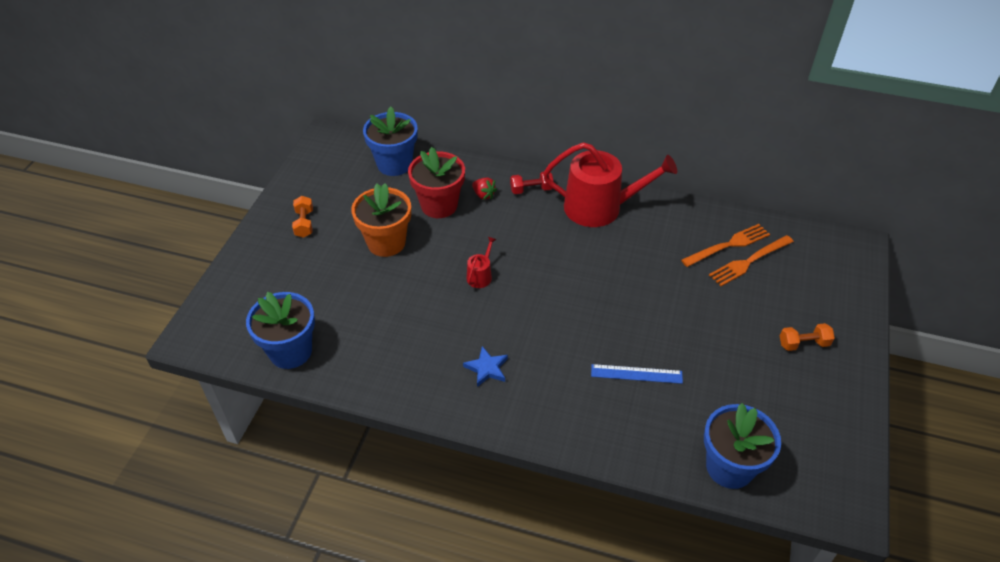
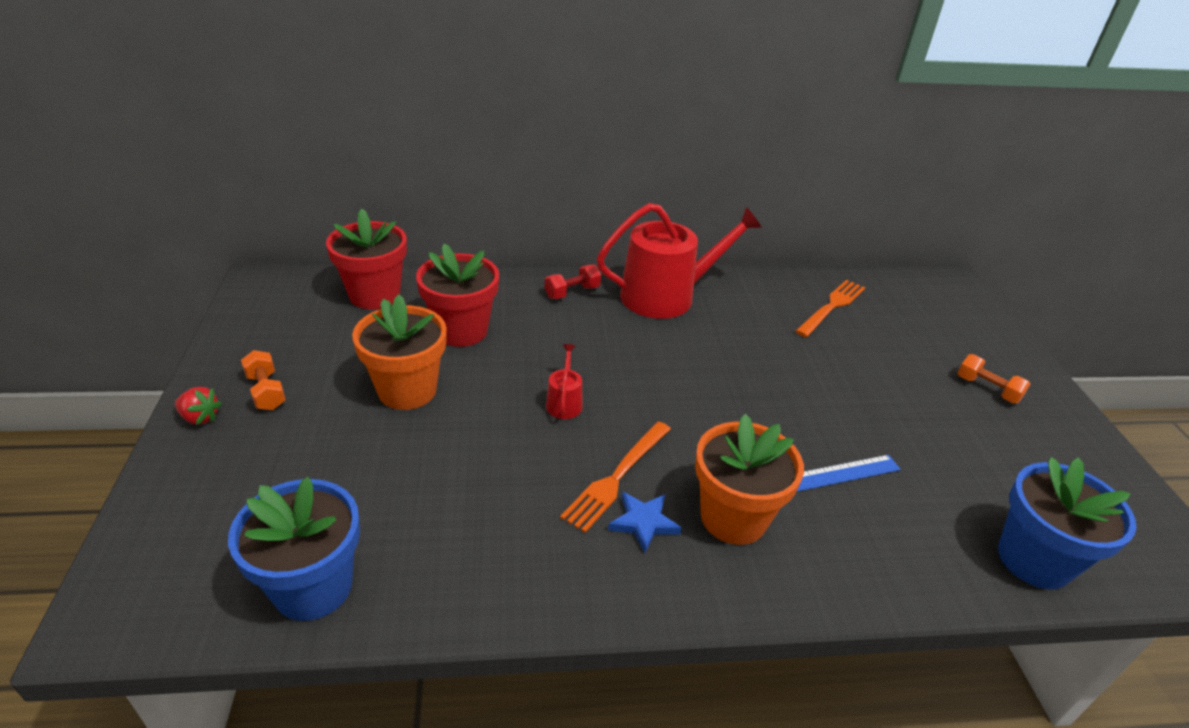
camera: 25 degrees left, 10 degrees down
(394, 164) = (375, 295): blue flower pot -> red flower pot
(483, 195) = (515, 308): red strawberry -> red strawberry (200, 417)
(545, 381) = (733, 517): none -> orange flower pot
(748, 262) = (865, 319): orange fork -> orange fork (616, 478)
(803, 344) = (987, 389): orange dumbbell -> orange dumbbell turned 75 degrees clockwise

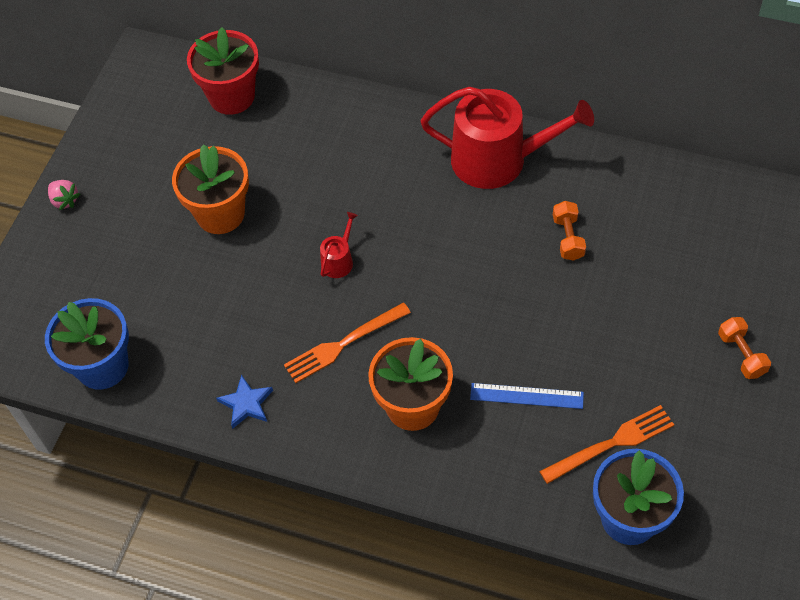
camera: 30 degrees right, 20 degrees up
(200, 417) = (65, 200): red strawberry -> pink strawberry
(266, 391) = (116, 187): orange dumbbell -> orange dumbbell (568, 238)
(461, 331) = (289, 158): red flower pot -> none
(572, 292) = (409, 133): red dumbbell -> none
(643, 523) = (342, 389): blue star -> blue star (246, 404)
(832, 306) = (662, 214): orange fork -> orange fork (612, 443)

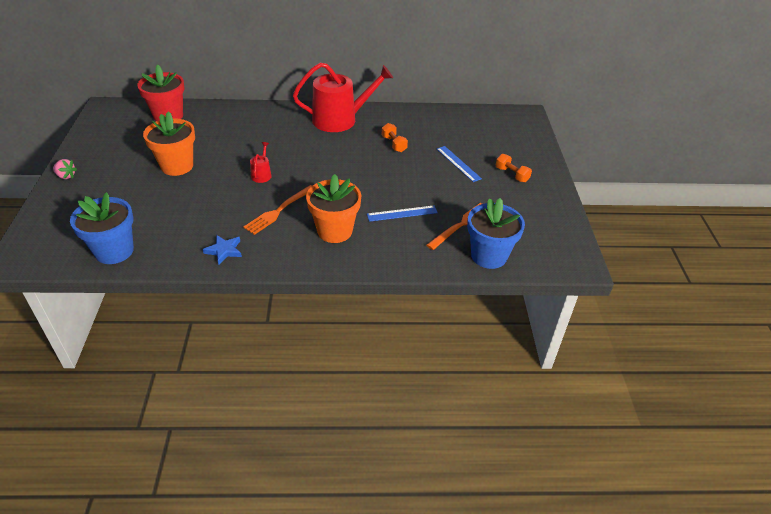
camera: 25 degrees left, 15 degrees down
(659, 307) = (458, 163): none -> blue ruler

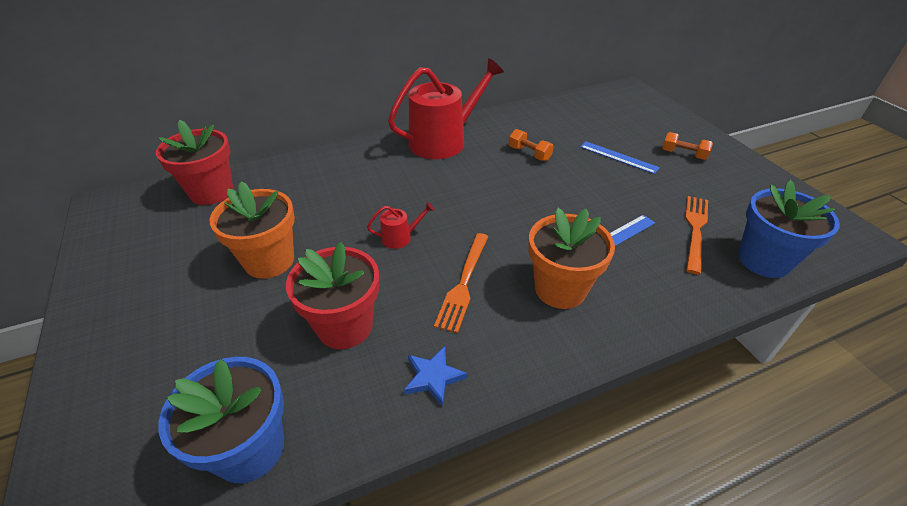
camera: 20 degrees left, 0 degrees up
(66, 176) = (88, 333): pink strawberry -> none
(195, 212) = (345, 326): none -> red flower pot
(262, 174) = (400, 237): red watering can -> red watering can turned 90 degrees clockwise

